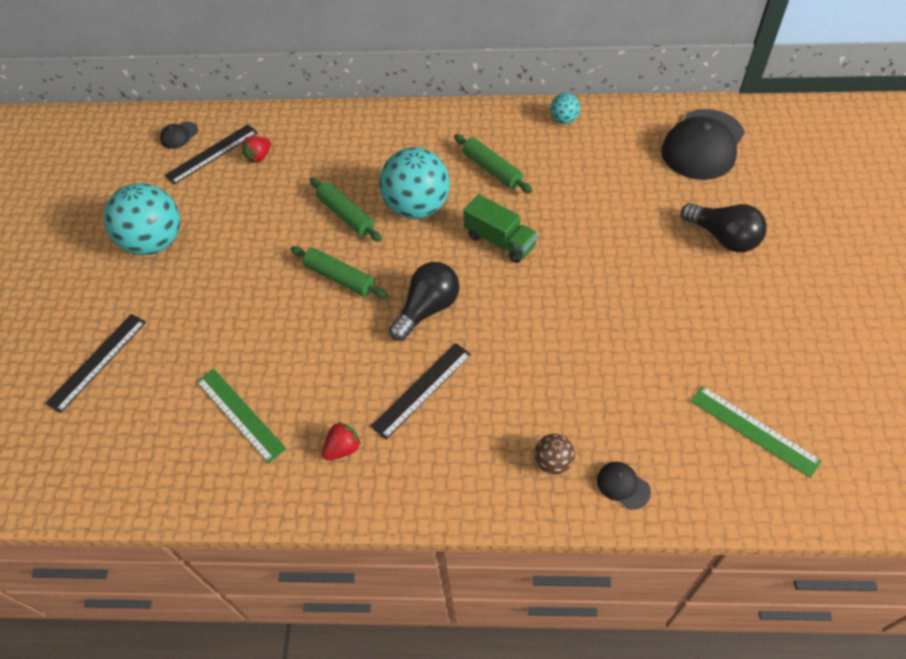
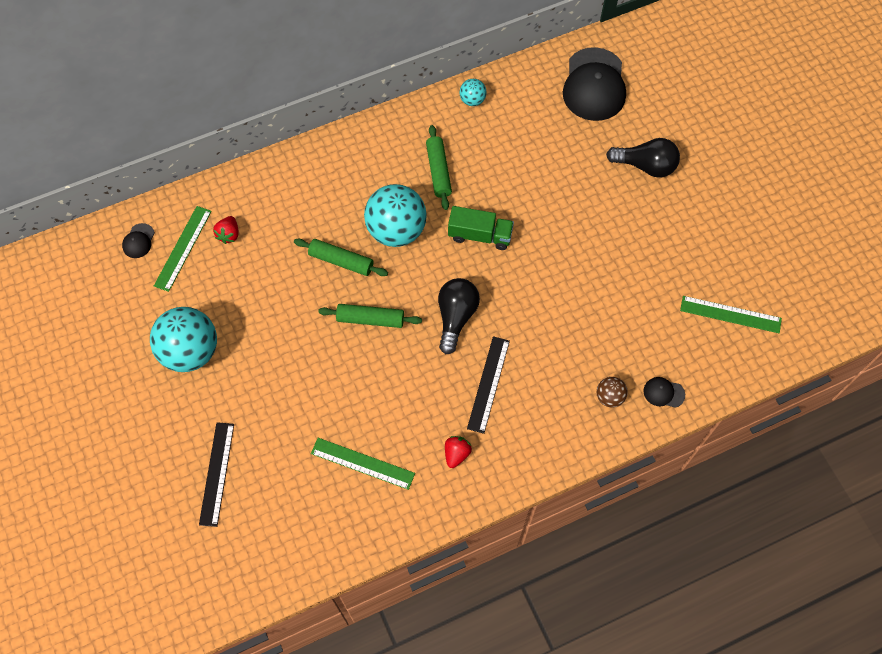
camera: 30 degrees left, 10 degrees up
(212, 154) = (183, 248): black ruler -> green ruler
(492, 169) = (438, 171): green rolling pin -> green rolling pin turned 60 degrees clockwise

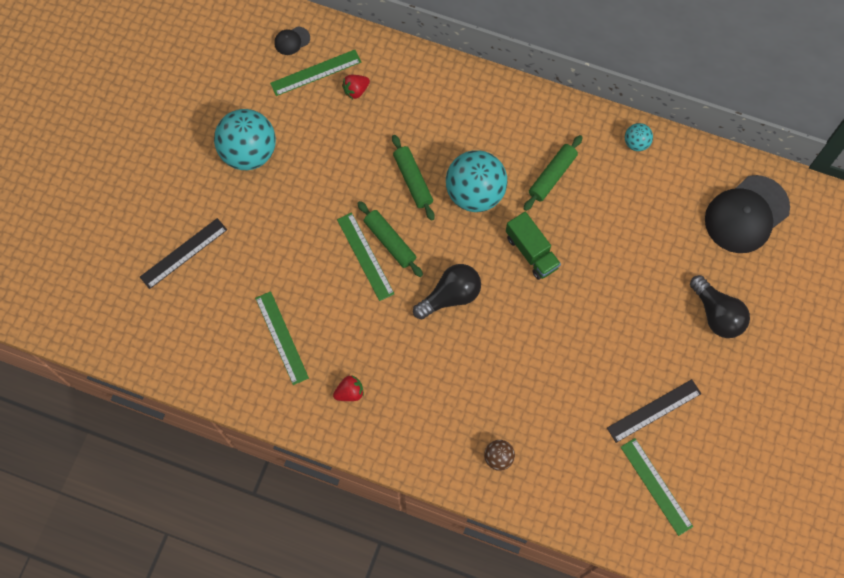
camera: 45 degrees right, 5 degrees up
(363, 346) = (365, 256): none -> green ruler
(488, 384) = (422, 365): black ruler -> black ruler (653, 410)
(663, 393) = (541, 493): black cap -> none

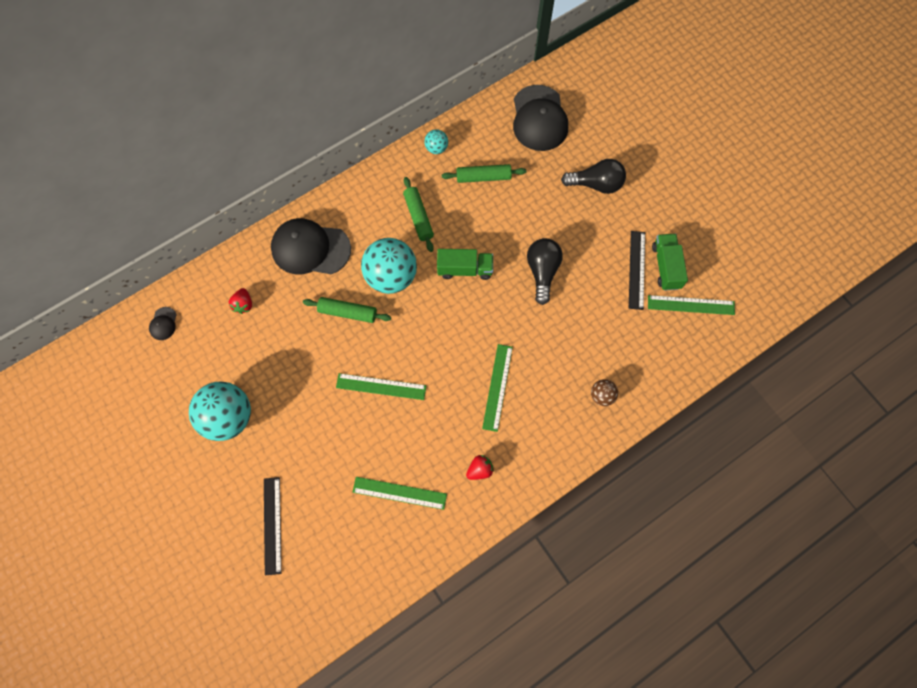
camera: 55 degrees left, 0 degrees up
(315, 72) = (204, 323): green ruler -> green ruler (497, 387)
(350, 392) = (480, 470): red strawberry -> red strawberry turned 45 degrees clockwise
(390, 241) = (383, 361): green rolling pin -> green rolling pin (483, 177)
(449, 106) = (310, 248): none -> black cap
(450, 296) = (457, 347): black light bulb -> black light bulb (542, 272)
(679, 437) = (666, 267): none -> green truck

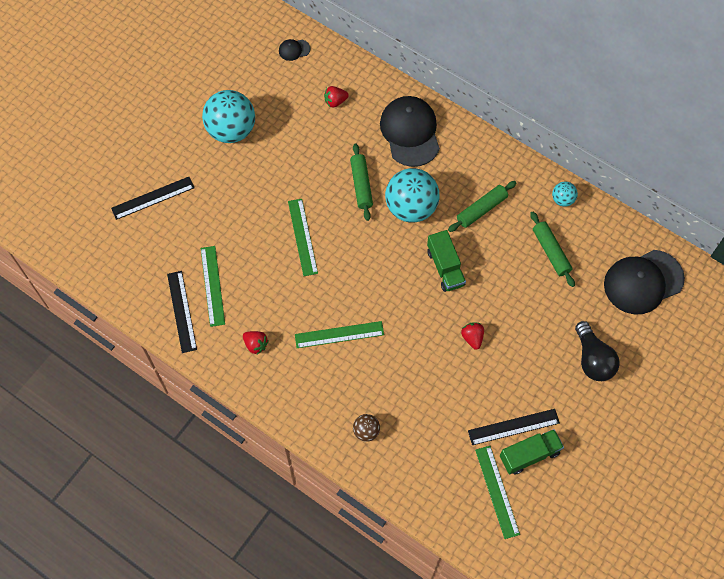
camera: 70 degrees right, 5 degrees down
(416, 534) = (181, 311): none -> black ruler
(542, 272) = (472, 338): black light bulb -> red strawberry

